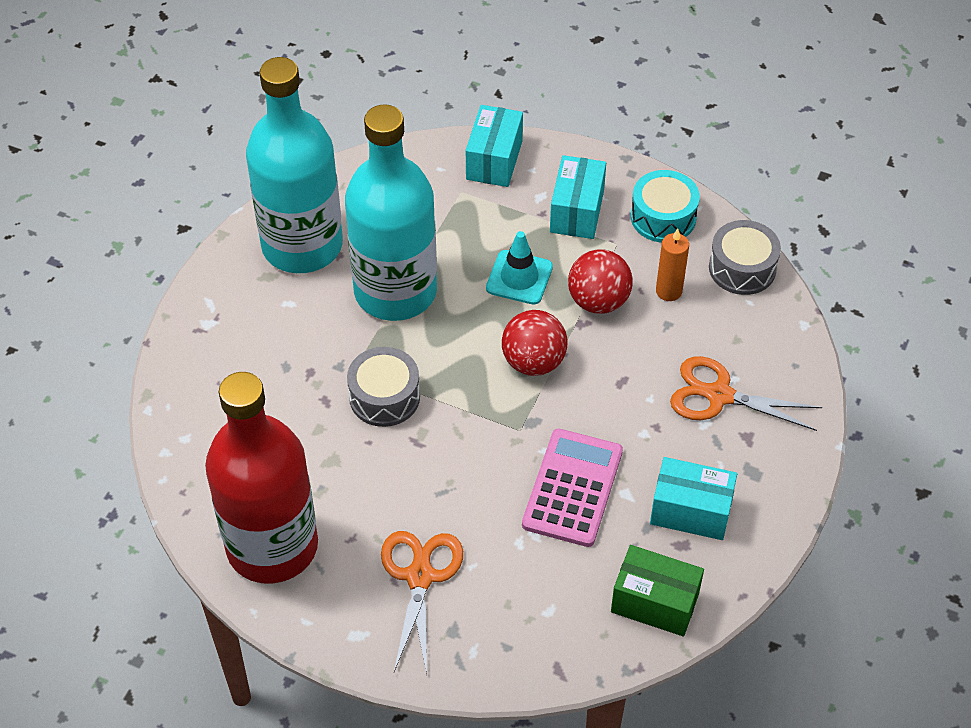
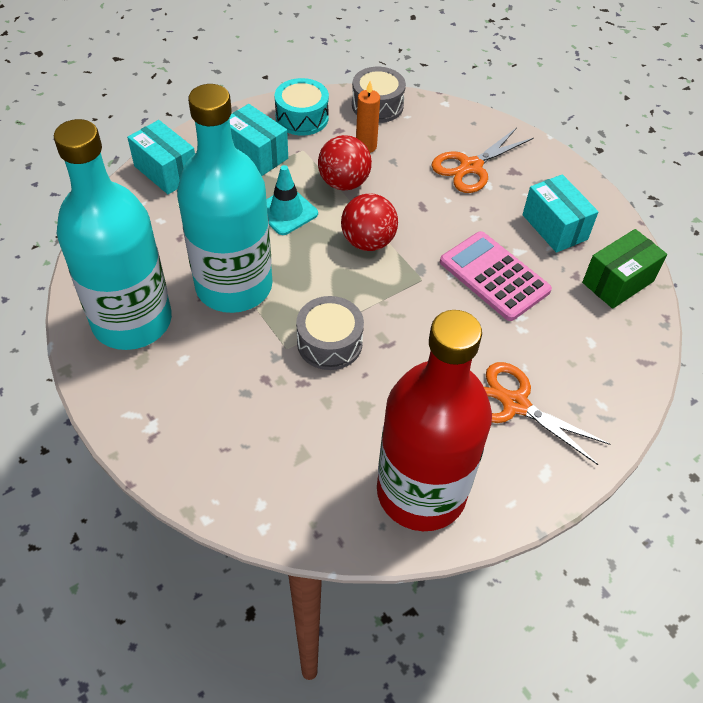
camera: 60 degrees left, 0 degrees up
(690, 511) = (554, 227): turquoise box -> turquoise box turned 75 degrees counterclockwise

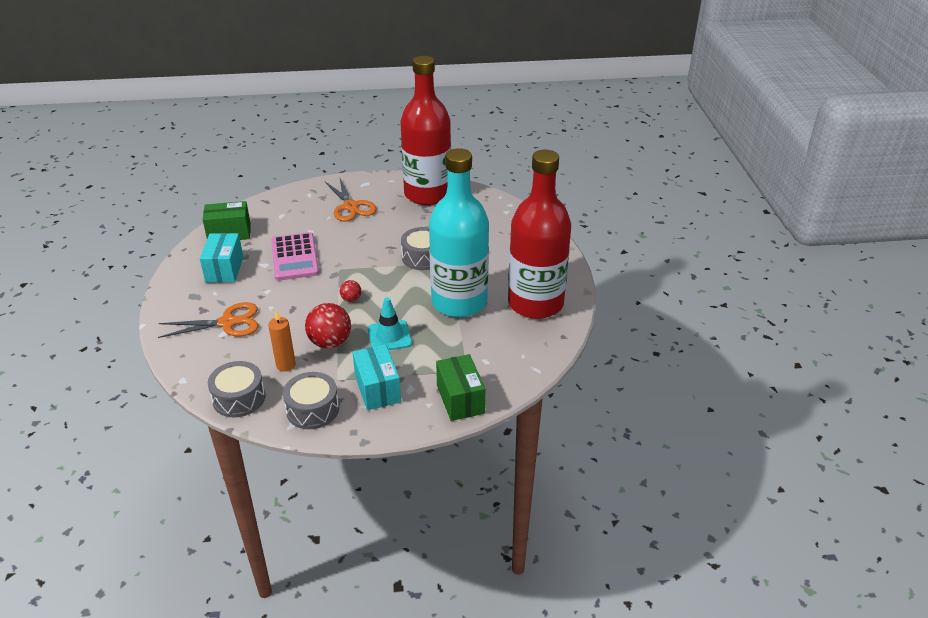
camera: 150 degrees left, 15 degrees down
(132, 321) = (535, 303): turquoise bottle -> red bottle
(166, 171) = (460, 399): turquoise box -> green box
(302, 118) = (312, 409): turquoise drum -> grey drum
(368, 242) = (351, 299): red ball -> red ball, size x0.51

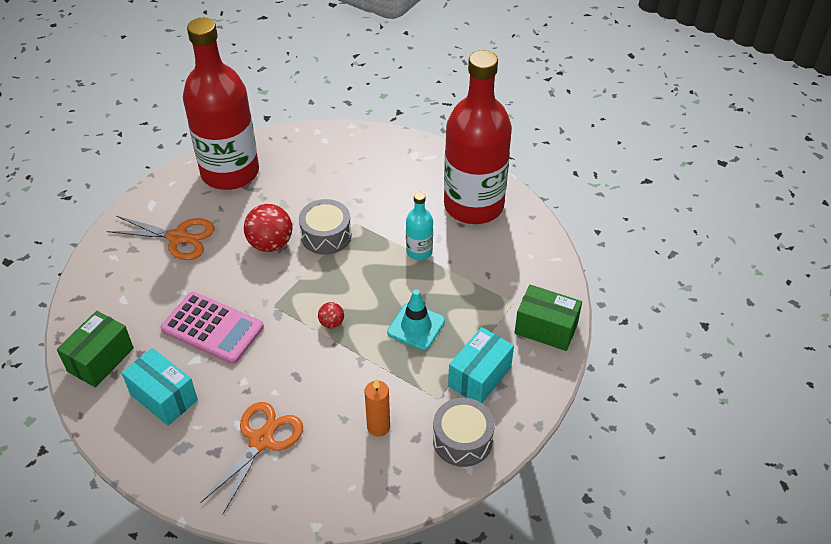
camera: 50 degrees left, 10 degrees up
(239, 398) = (391, 490): grey drum -> none
(330, 342) = (380, 375): red ball -> red ball (270, 244)
(377, 389) = (479, 377): turquoise box -> turquoise box turned 75 degrees counterclockwise
(459, 302) = (419, 251): turquoise bottle -> turquoise bottle, size x0.42

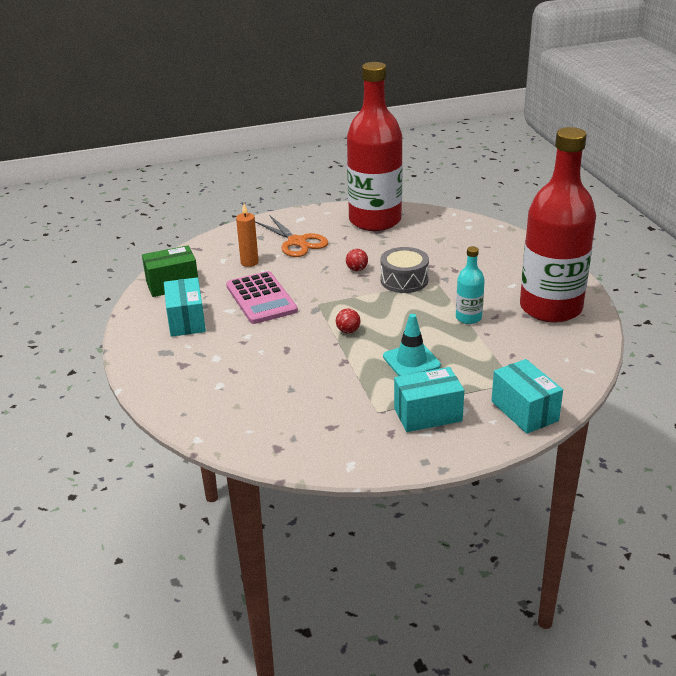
camera: 40 degrees right, 15 degrees down
(261, 440) = (219, 373): orange scissors -> none
(270, 244) = (357, 269): red ball -> red ball, size x0.51
(378, 427) = (310, 406): orange candle -> orange candle (249, 262)
(462, 440) = (366, 446): grey drum -> none
(546, 329) = (524, 411): green box -> turquoise box

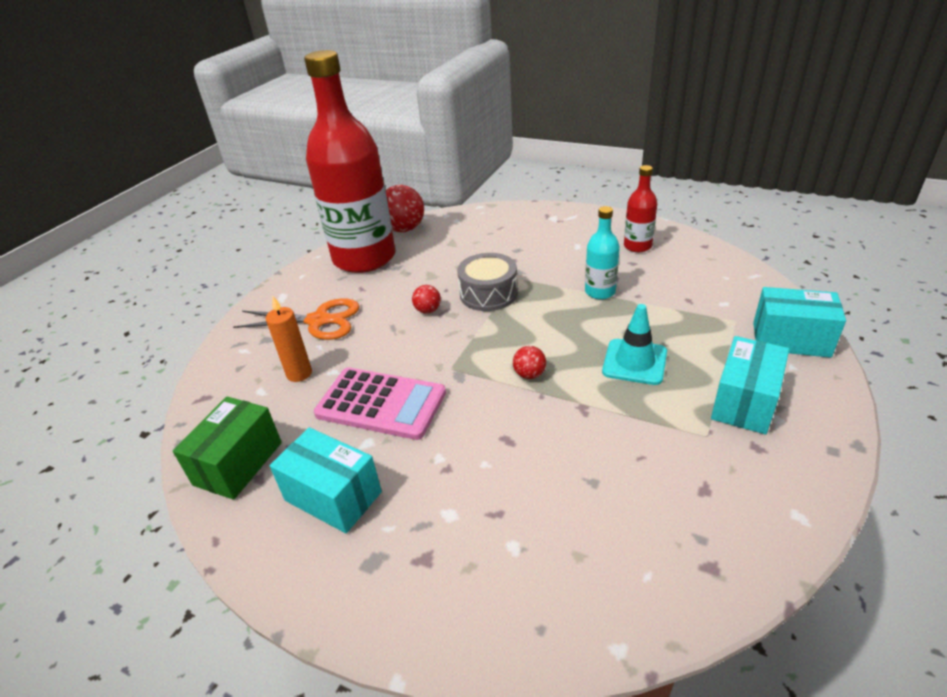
camera: 45 degrees left, 5 degrees up
(427, 215) = (404, 229): none -> red ball
(550, 308) = (637, 246): red bottle -> red bottle, size x0.42

